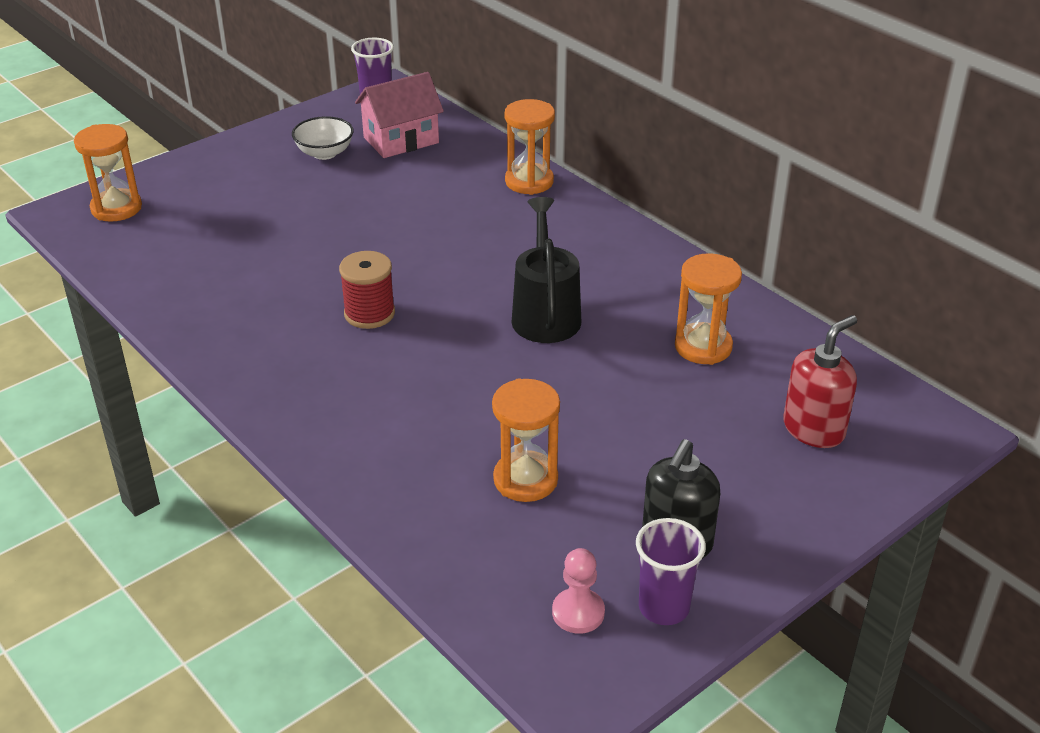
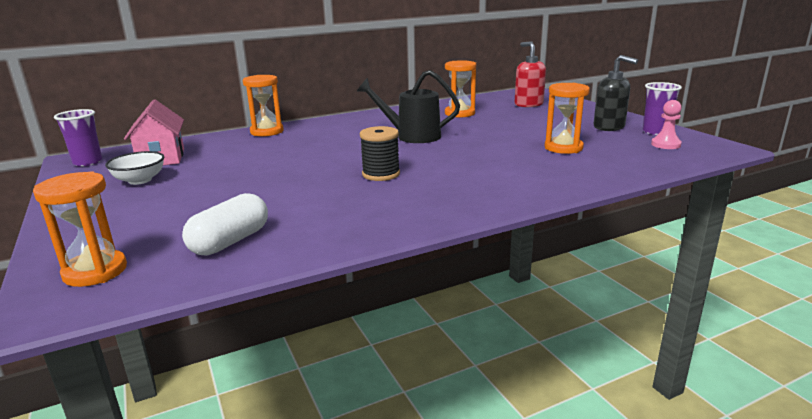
camera: 75 degrees left, 15 degrees down
(172, 257) = (230, 241): none -> white capsule
(369, 314) = (381, 174): red spool -> black spool

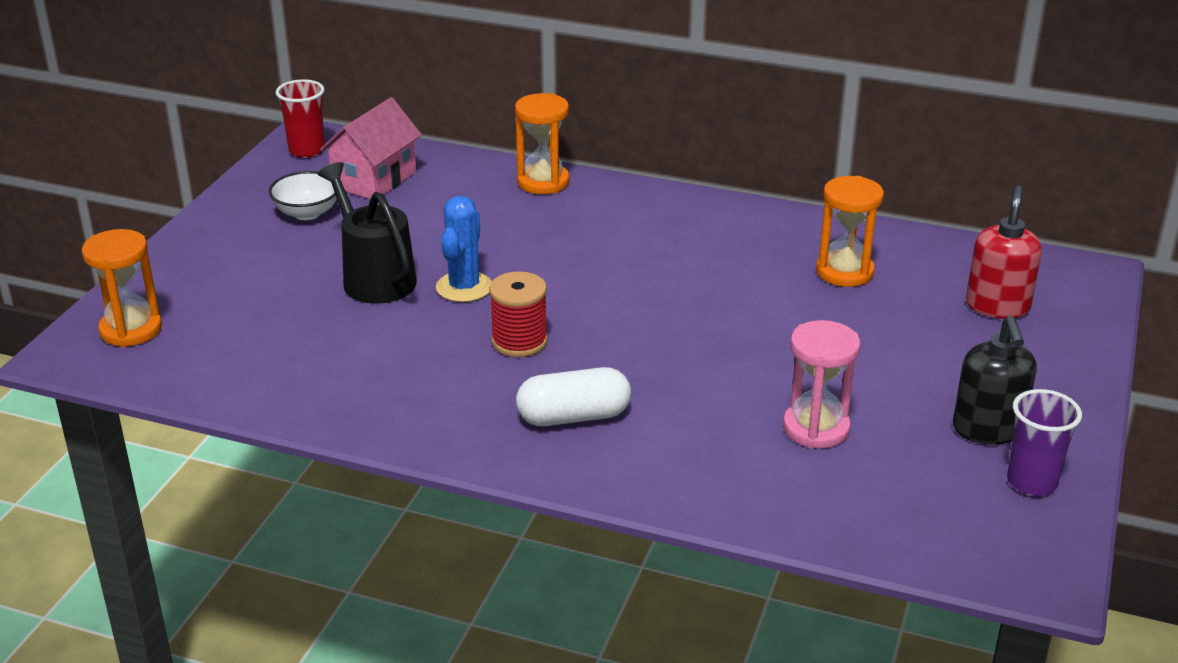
camera: 45 degrees right, 10 degrees up
(88, 162) = (307, 150): purple cup -> red cup
(230, 241) = (252, 356): white capsule -> white capsule (573, 417)
(306, 170) = (464, 287): none -> blue cactus
(381, 174) = (519, 341): black spool -> red spool
(411, 136) = (682, 288): black watering can -> black watering can (374, 277)
(563, 148) = (816, 428): orange hourglass -> pink hourglass
(665, 144) = (972, 513): pink pawn -> none

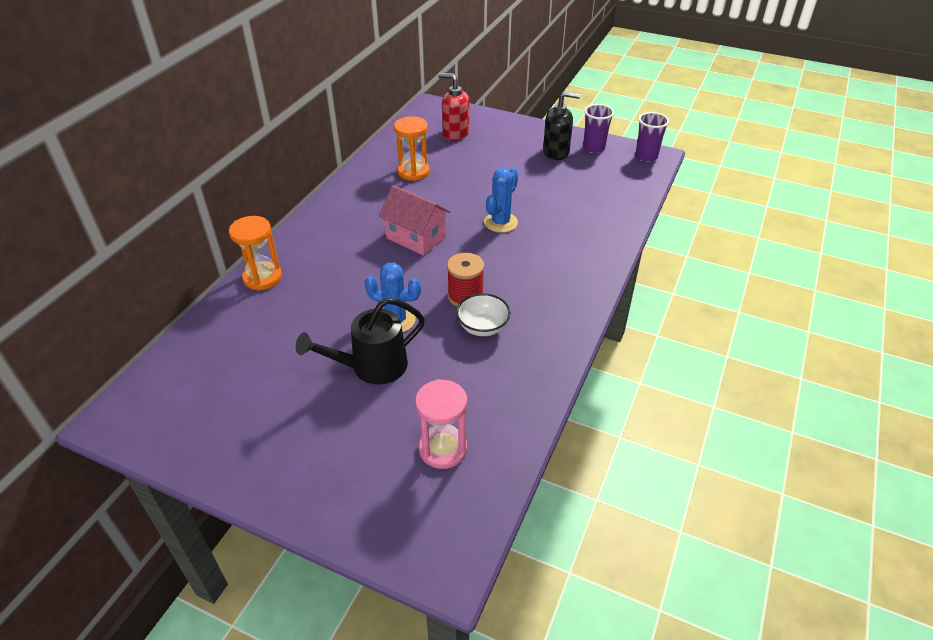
camera: 85 degrees left, 10 degrees up
(131, 329) = (418, 521): orange hourglass -> none
(307, 150) = (140, 417): red cup -> none
(307, 213) = (257, 411): white bowl -> white bowl (482, 327)
(374, 180) = (217, 370): pink house -> pink house (416, 237)
(573, 417) = (545, 277): white capsule -> none
(718, 367) = (500, 222): none -> blue cactus
(816, 428) = (555, 198): pink hourglass -> pink hourglass (443, 449)
(1032, 561) = (646, 156): none -> purple cup

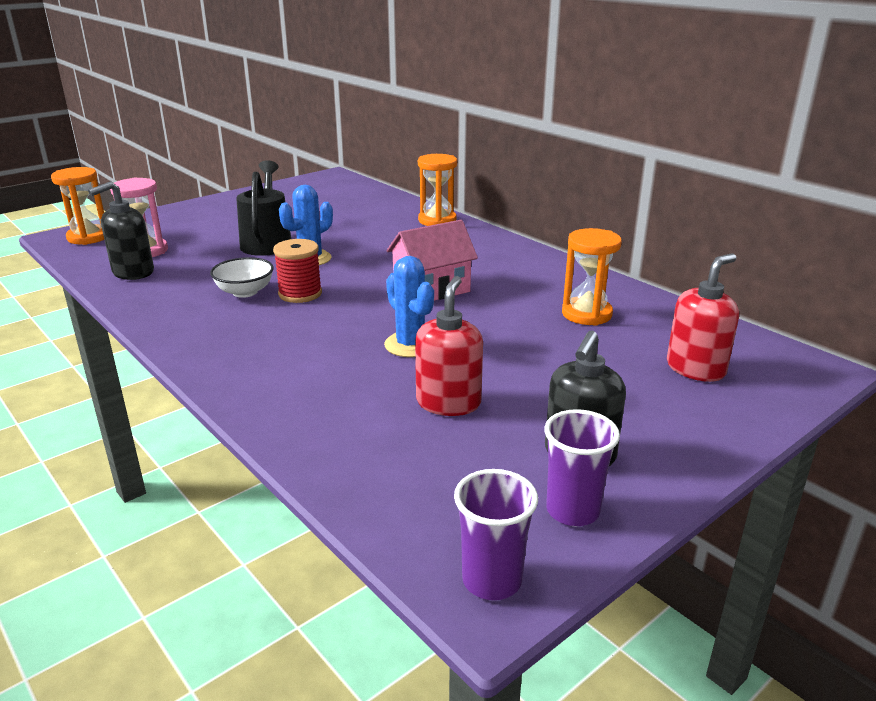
camera: 115 degrees right, 15 degrees down
(436, 535) = (88, 237): none -> orange hourglass
(495, 423) = (133, 272): none -> black soap dispenser
(548, 193) = (448, 402): none -> red soap dispenser

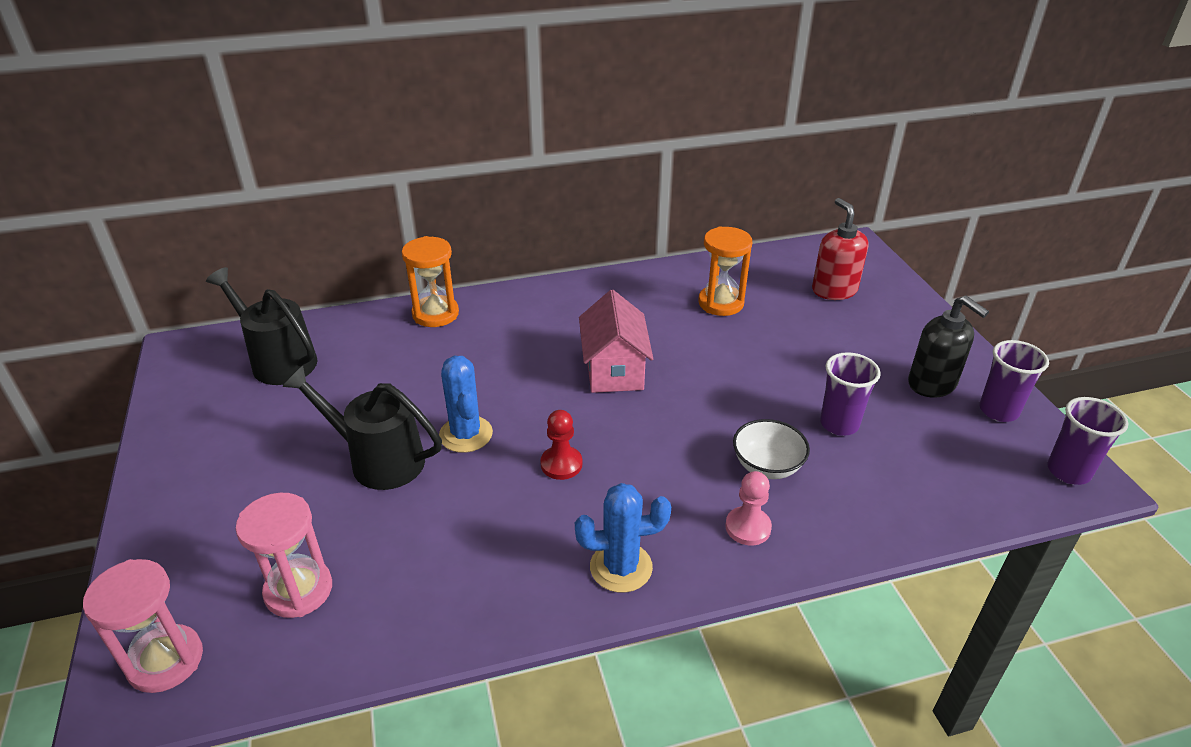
camera: 65 degrees left, 10 degrees up
(88, 237) = (165, 661): orange hourglass -> pink hourglass
(133, 272) = (373, 614): black soap dispenser -> none
(245, 292) = (524, 509): white bowl -> white bowl (767, 466)
(269, 377) = (748, 527): none -> pink pawn
(300, 294) = (561, 464): red spool -> red pawn
(342, 196) = (278, 360): none -> black watering can
(410, 345) = (726, 417): blue cactus -> blue cactus (621, 567)
(448, 402) = (839, 424): red soap dispenser -> purple cup

